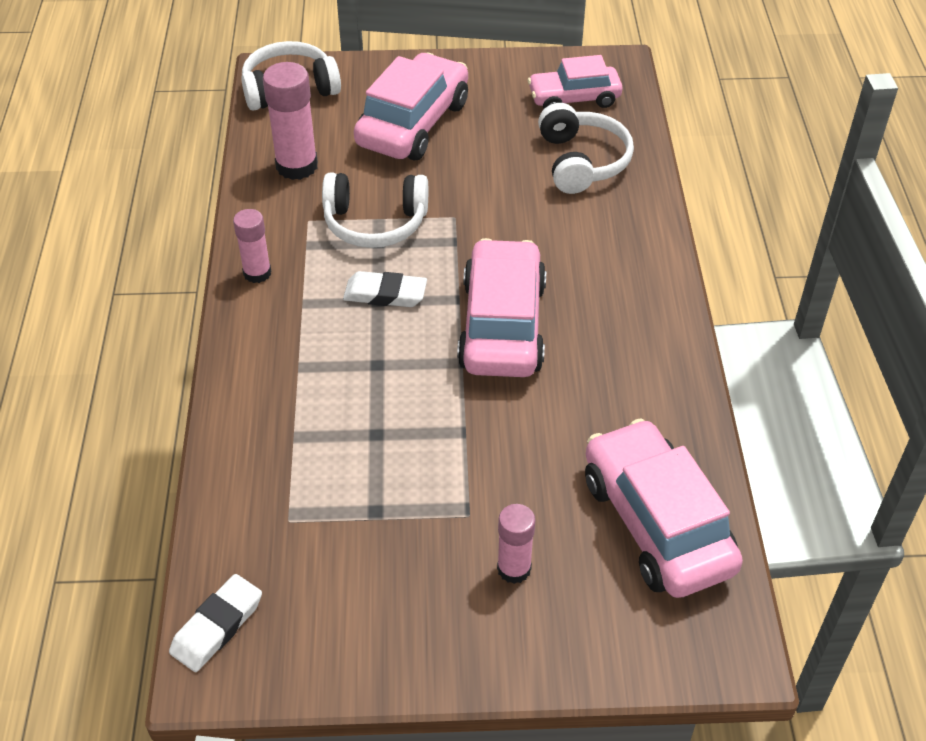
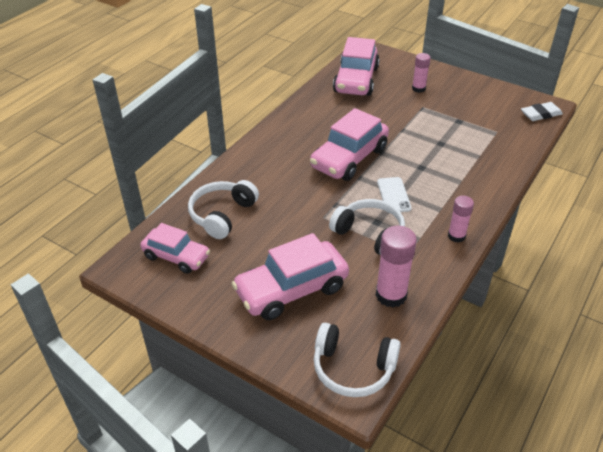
camera: 145 degrees left, 5 degrees down
(385, 294) = (393, 195): white eraser -> white phone

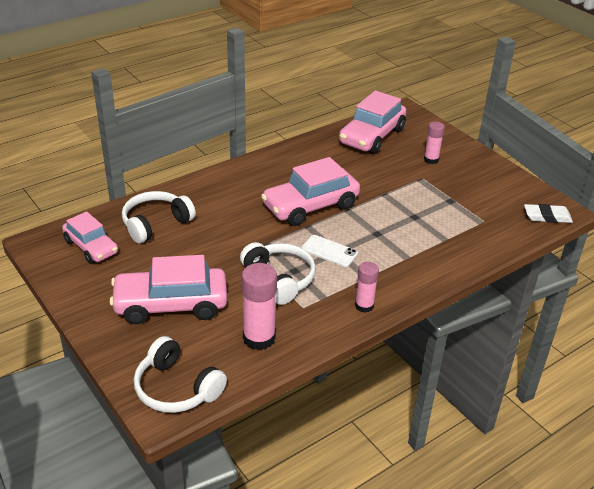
camera: 20 degrees right, 5 degrees down
(393, 195) = (329, 251): white phone -> white phone turned 75 degrees counterclockwise

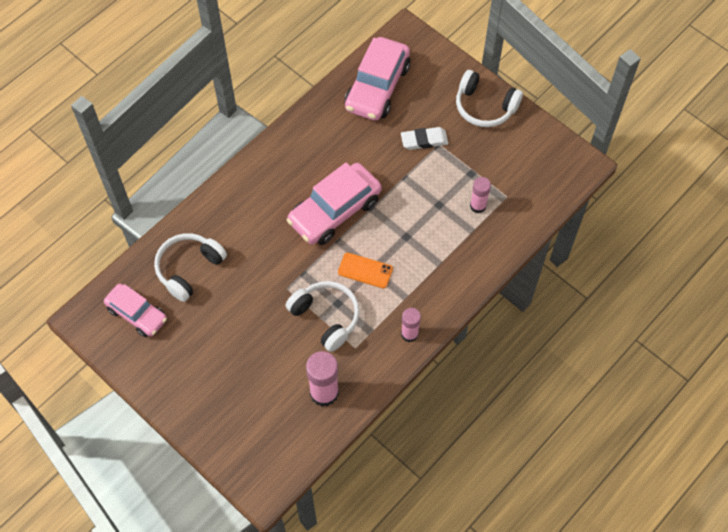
camera: 10 degrees left, 25 degrees up
(171, 305) = (235, 371): pink car -> none
(177, 388) = (268, 463): white headphones -> white headphones (485, 106)
(329, 251) = (365, 270): white phone -> orange phone
(431, 160) = (444, 113): pink glue stick -> pink glue stick (478, 206)
(547, 217) = (567, 177): white eraser -> white eraser (424, 140)

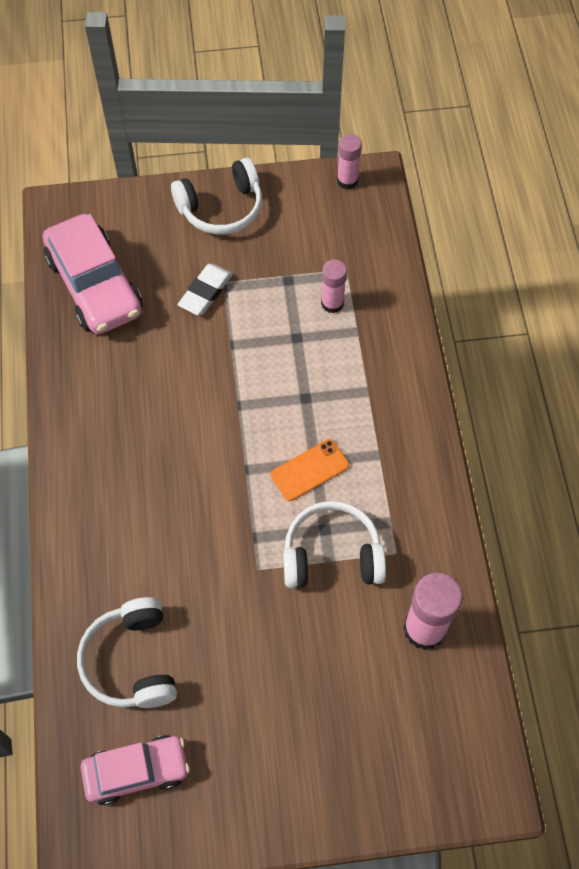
camera: 50 degrees left, 0 degrees up
(335, 211) = (207, 444): pink car -> none
(409, 334) = (426, 484): pink glue stick -> pink glue stick (347, 180)

